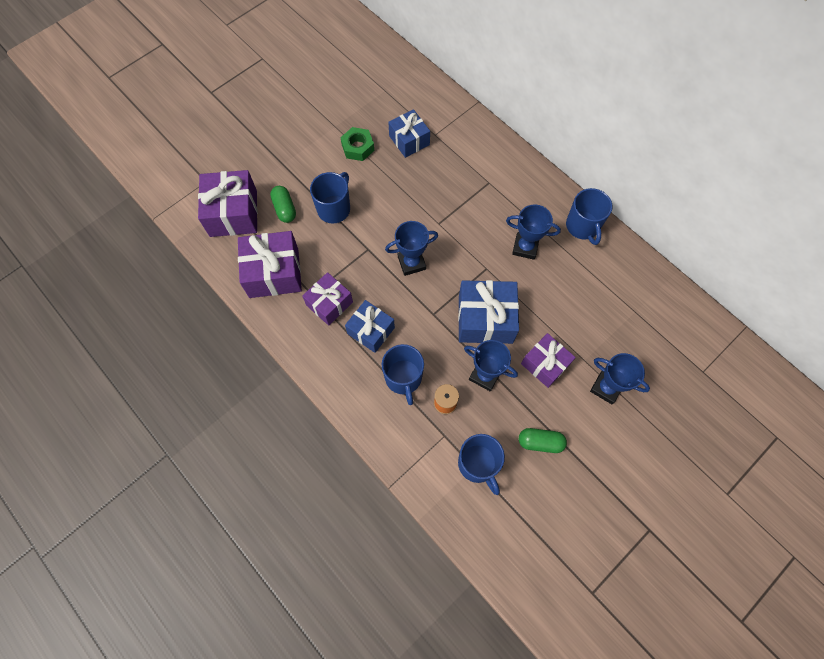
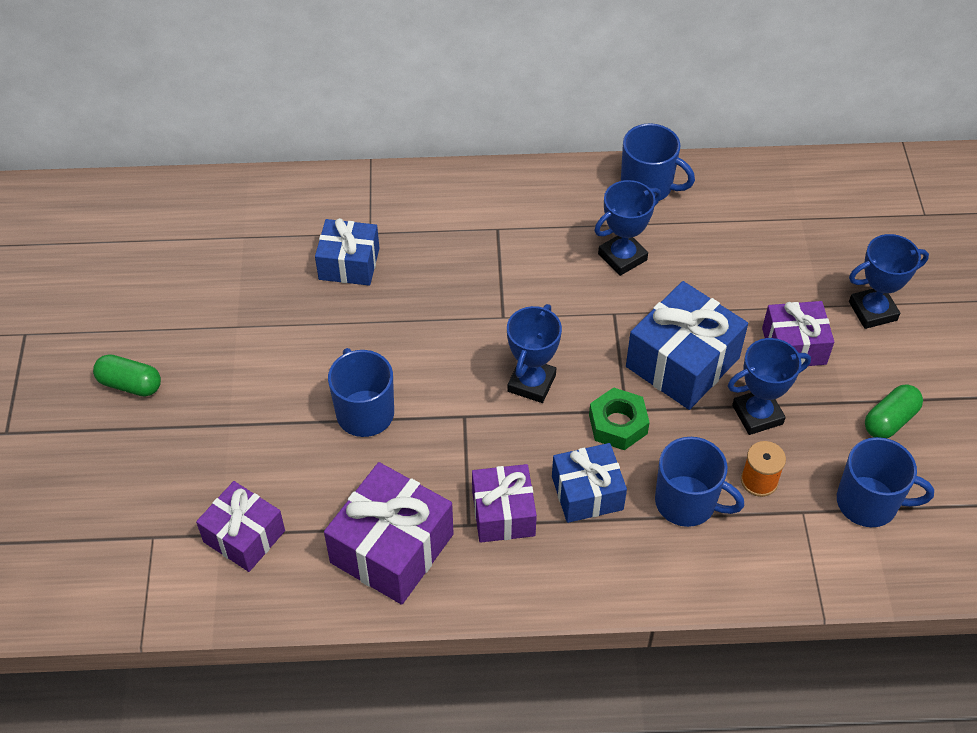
camera: 50 degrees left, 15 degrees down
(233, 213) = (244, 536): purple gift -> purple gift, size x0.65
(285, 209) = (304, 469): green capsule -> green capsule (130, 384)
(358, 147) = (298, 324): green nut -> green nut (618, 424)

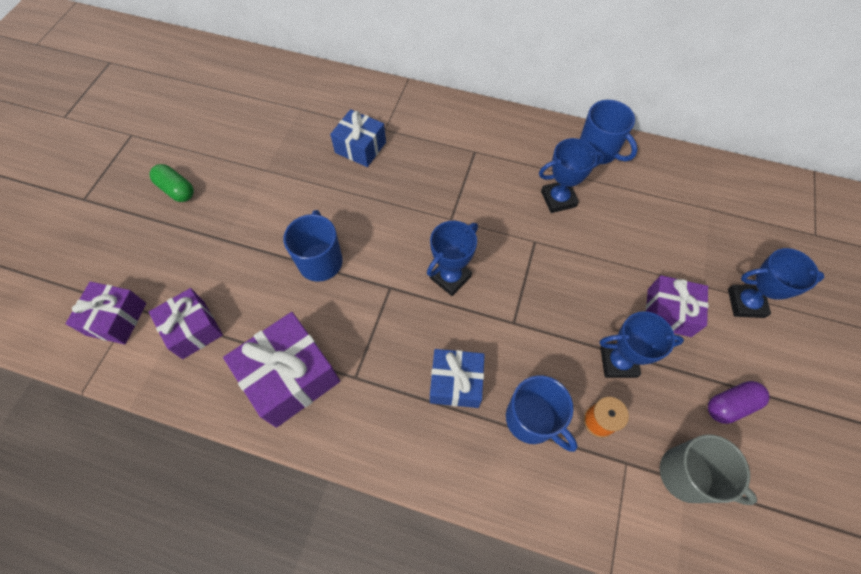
camera: 20 degrees right, 10 degrees up
(503, 513) = (385, 377): purple gift -> purple gift (117, 319)
(618, 424) = (502, 332): green nut -> none
(682, 362) = (573, 297): blue gift -> none
(869, 503) = (687, 475): blue mug -> grey mug
(889, 420) = (730, 405): green capsule -> purple capsule

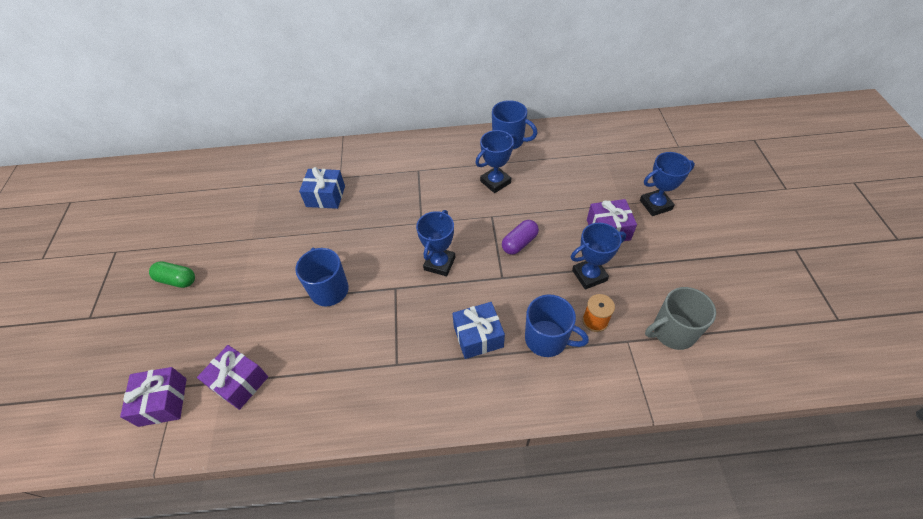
camera: 20 degrees left, 10 degrees down
(290, 377) = (342, 385): purple gift -> none
(687, 475) = (672, 332): grey mug -> grey mug turned 150 degrees clockwise
(730, 405) = (677, 274): purple capsule -> purple capsule (519, 243)

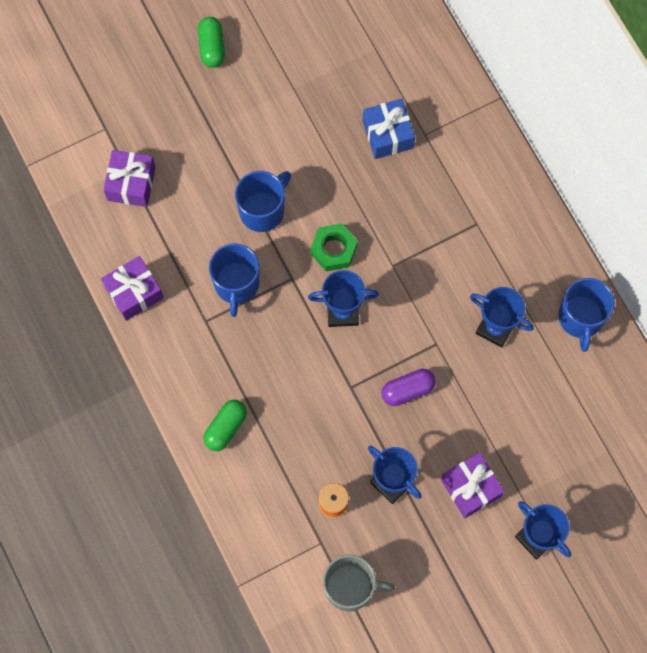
camera: 65 degrees right, 20 degrees up
(163, 402) = (88, 127): purple gift -> purple gift (134, 293)
(388, 253) = (334, 250): none -> green nut
(478, 336) = (267, 388): blue gift -> none
(500, 381) = (226, 428): none -> green capsule
(519, 243) = (407, 390): purple capsule -> purple capsule turned 45 degrees counterclockwise
(547, 339) = (291, 460): blue mug -> blue mug (236, 284)
(672, 332) = (350, 587): grey mug -> grey mug turned 135 degrees clockwise

